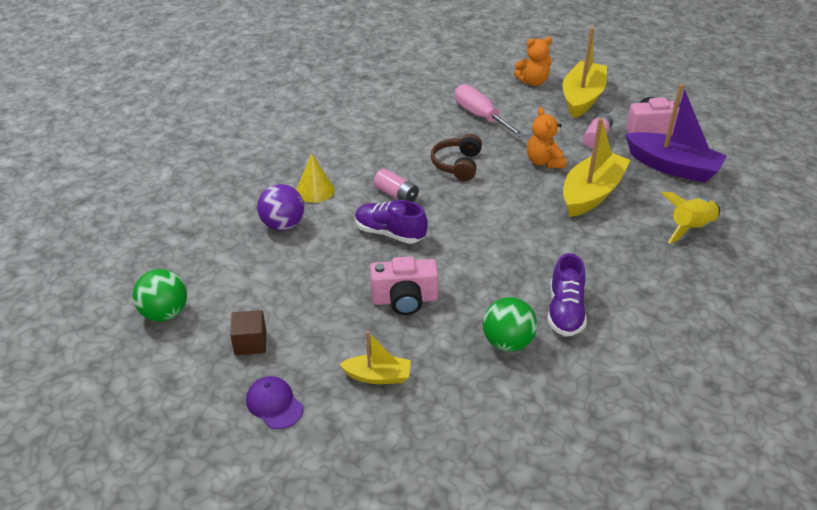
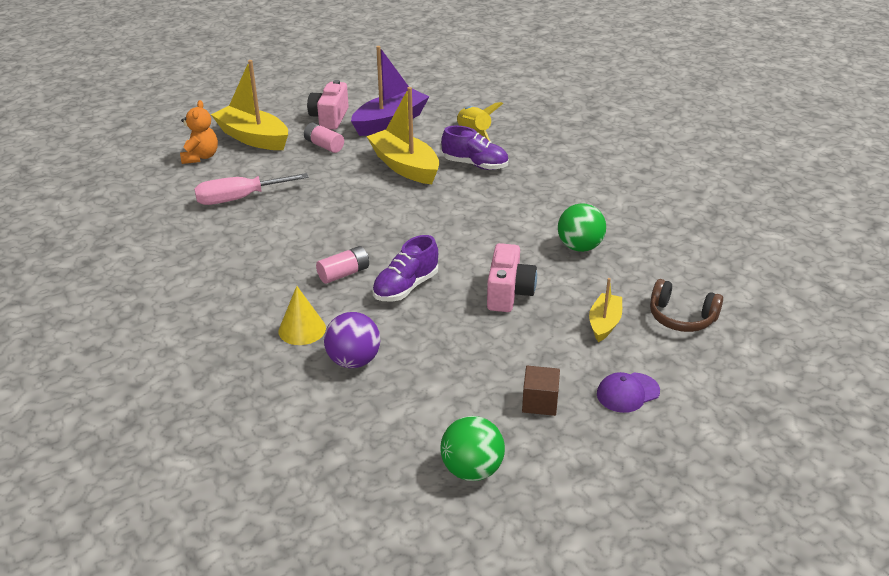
camera: 75 degrees left, 5 degrees down
(457, 165) = (316, 228): brown headphones -> brown headphones (681, 317)
(544, 162) = (343, 179): orange teddy bear -> none
(565, 311) = (551, 212): purple shoe -> purple shoe (475, 165)

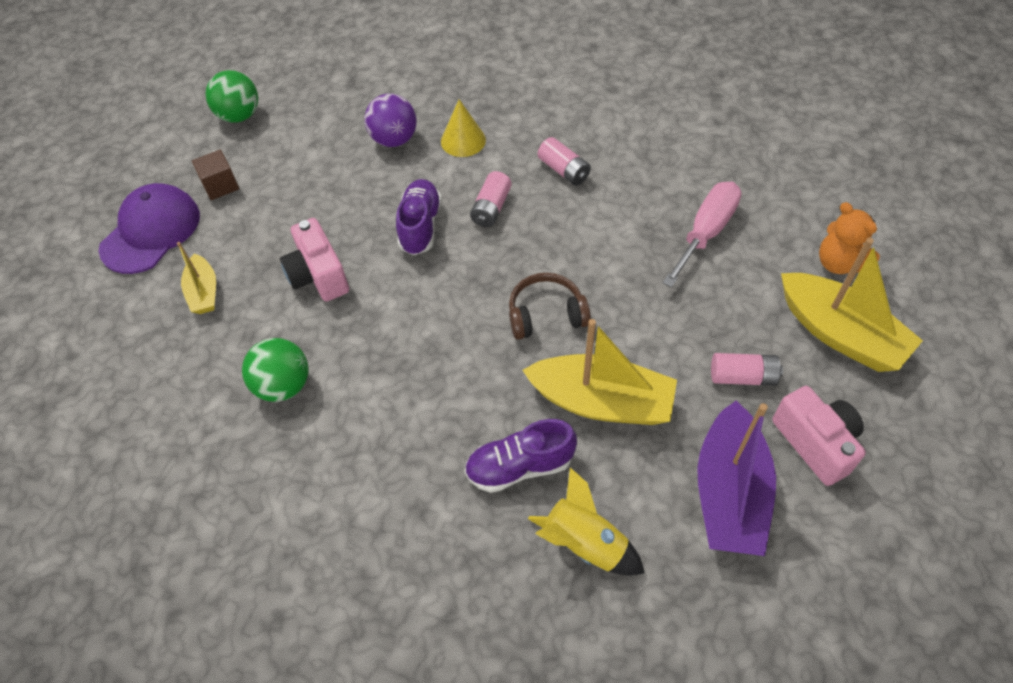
camera: 145 degrees right, 20 degrees up
(253, 138) = (839, 333): yellow boat -> yellow boat turned 45 degrees clockwise
(263, 271) = (563, 170): none -> pink battery
(627, 393) = (151, 231): purple cap -> purple cap, size x1.76
(681, 317) = (128, 343): brown headphones -> brown headphones (546, 315)

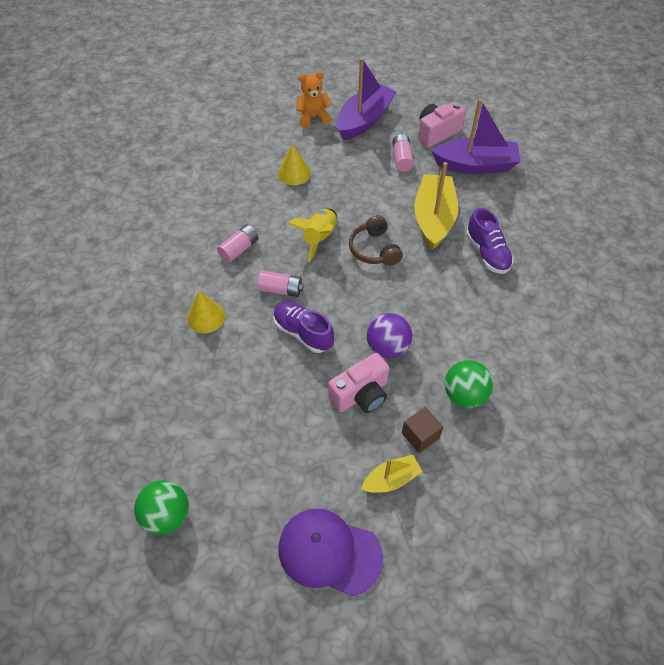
camera: 100 degrees left, 0 degrees up
(220, 185) = (266, 504): brown cube -> brown cube (420, 435)
(394, 139) = (204, 368): purple ball -> purple ball (387, 347)
(420, 226) = (303, 333): purple shoe -> purple shoe turned 45 degrees clockwise
(585, 543) = (523, 221): yellow rocket -> yellow rocket (319, 238)
(706, 232) = (294, 173): pink screwdriver -> yellow cone
(838, 263) = (313, 117): orange teddy bear -> orange teddy bear turned 150 degrees counterclockwise
(839, 333) = (364, 120): yellow boat -> purple boat

